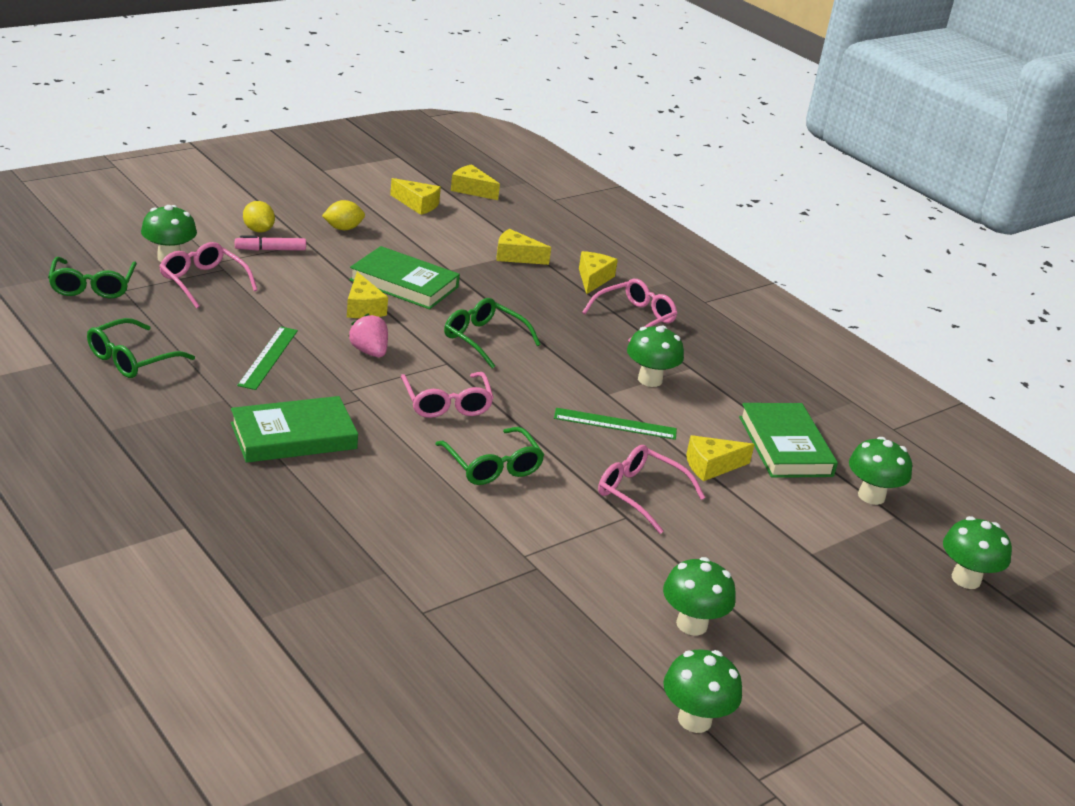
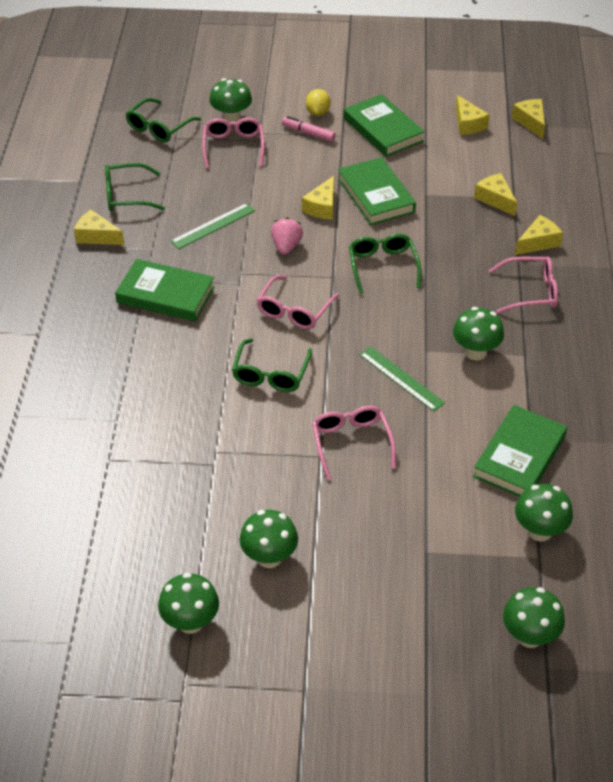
camera: 45 degrees right, 15 degrees up
(343, 228) = (383, 130): yellow lemon -> green book
(711, 466) = (435, 446): yellow cheese -> yellow cheese (96, 236)

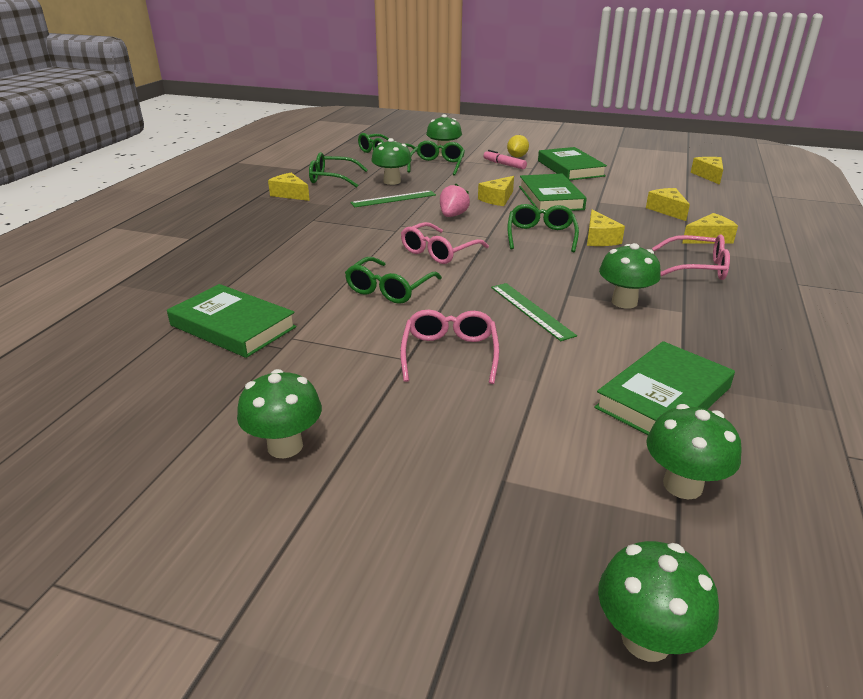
camera: 15 degrees right, 15 degrees down
(165, 295) = (323, 229): green book -> green book (233, 326)
(190, 622) = (129, 501): green mushroom -> green mushroom (392, 181)
(233, 147) = (437, 165): pink glasses -> green glasses
(468, 124) = (649, 172): yellow cheese -> yellow cheese (599, 238)

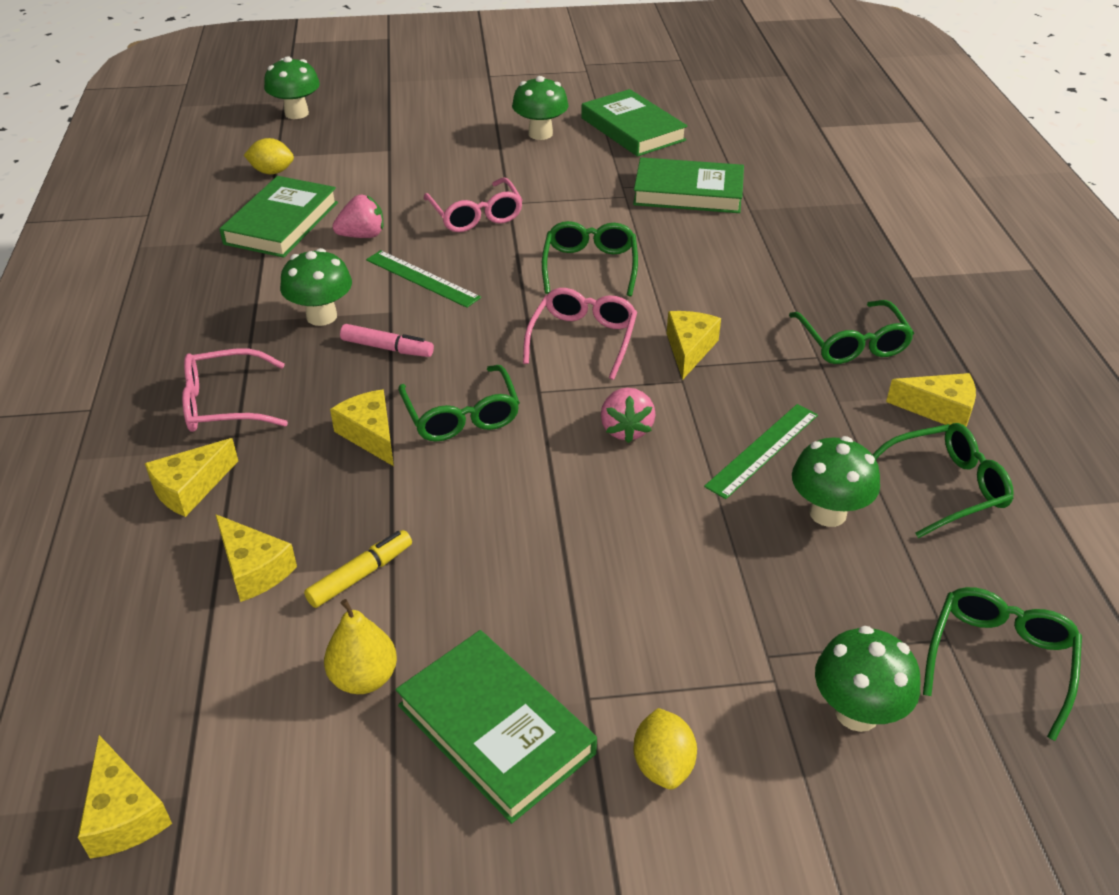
camera: 155 degrees right, 10 degrees up
(437, 165) = (811, 628): green glasses -> green glasses (852, 343)
(497, 199) = (586, 510): yellow cheese -> yellow cheese (689, 349)
(504, 164) = (665, 692): pink marker -> pink marker (387, 348)
(550, 198) = (489, 547): green book -> green book (632, 129)
(574, 361) = (362, 235): none -> pink strawberry
(614, 201) = (360, 575): none -> yellow marker
(617, 182) = (364, 678): none -> yellow pear
(682, 485) = (272, 172): green mushroom -> yellow lemon

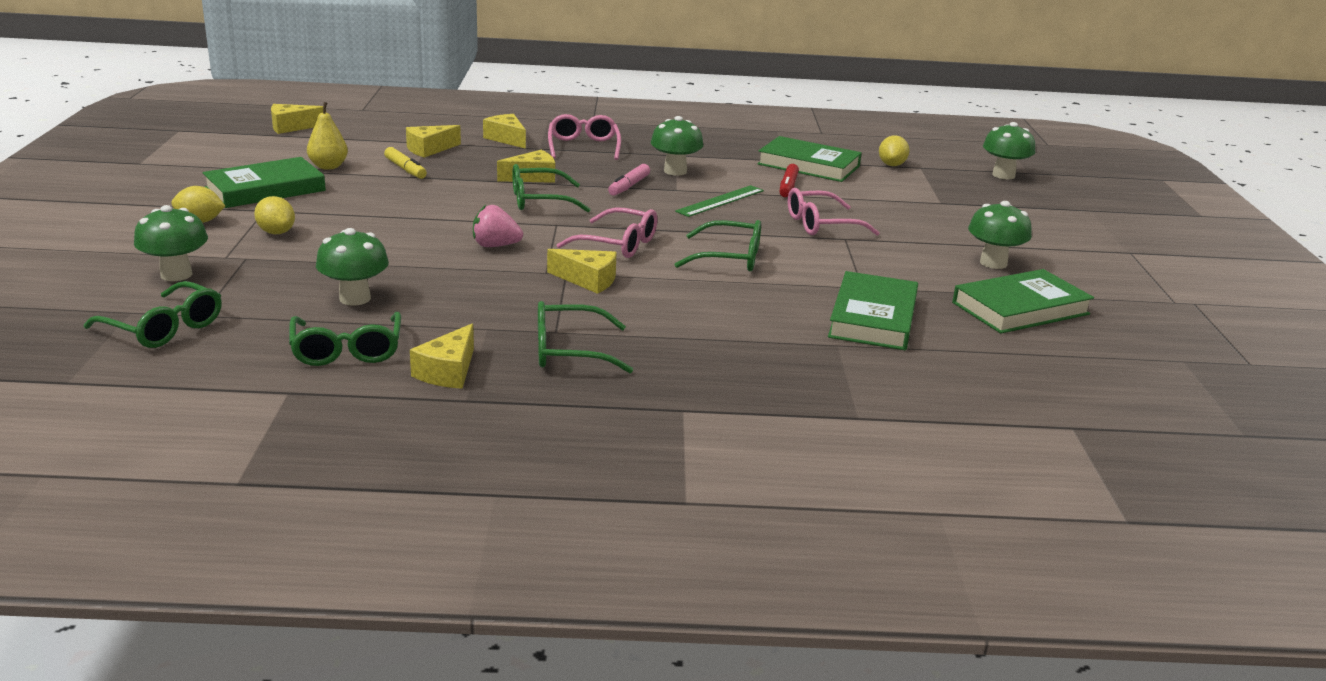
camera: 95 degrees right, 15 degrees down
(362, 235) = (788, 187): pink strawberry -> red marker
(668, 652) = (276, 232): none -> yellow lemon
(762, 450) = (442, 288): green ruler -> none

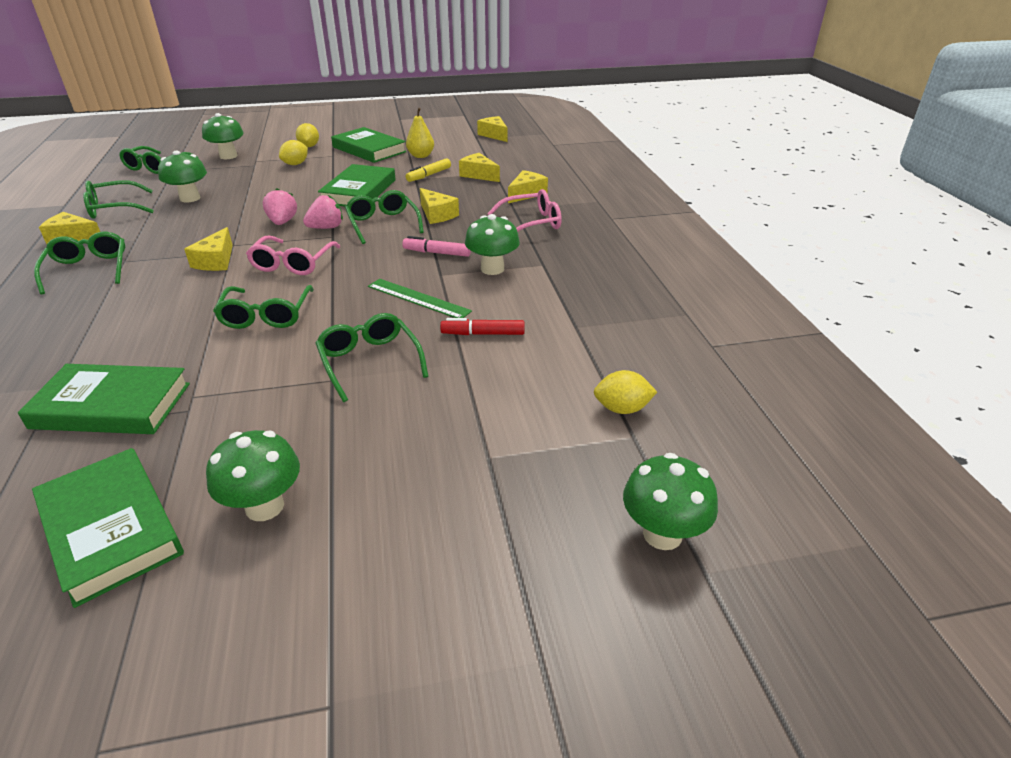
camera: 80 degrees right, 10 degrees up
(530, 226) = (326, 228): none -> pink strawberry
(808, 165) = (569, 343): green book -> green book (359, 191)
(821, 224) = (369, 362): pink glasses -> green glasses

